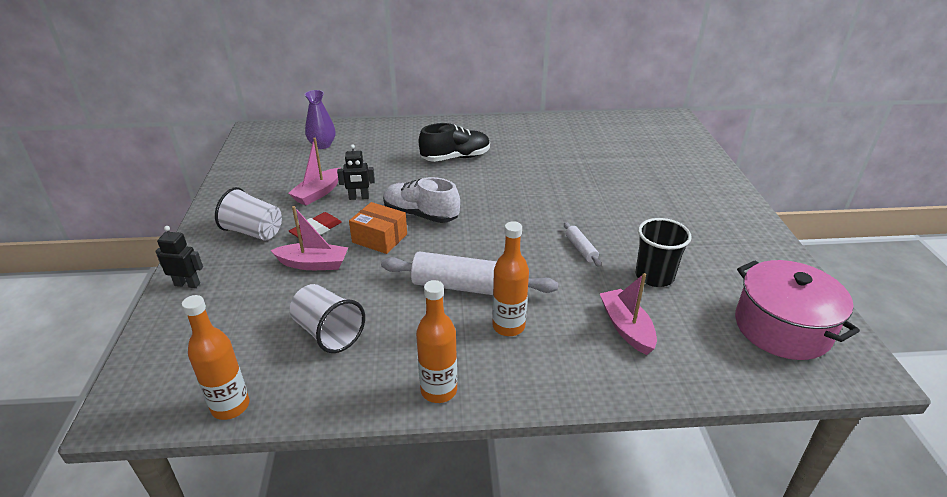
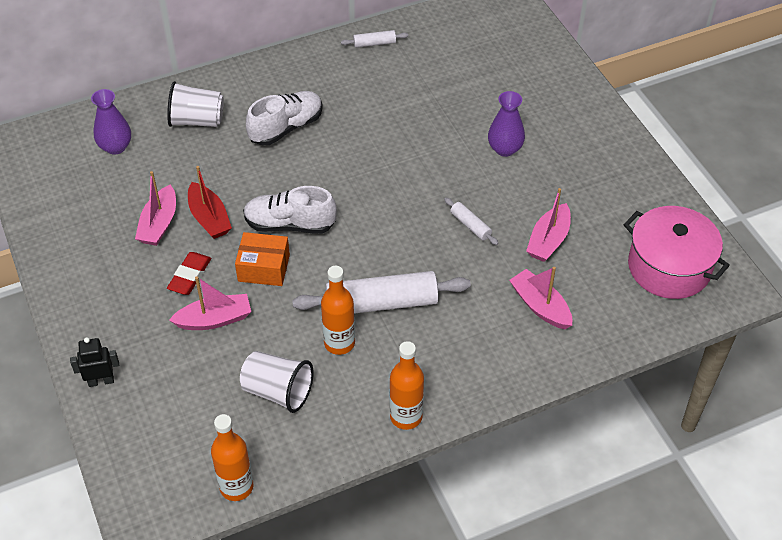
camera: 20 degrees left, 15 degrees up
(254, 232) = (123, 297): white cup -> white cup (197, 120)
(359, 197) = (209, 218): black robot -> red boat
(455, 158) = (286, 128): black shoe -> white shoe
(508, 326) = (437, 335): orange bottle -> orange bottle (339, 343)
(552, 125) = (374, 43): none -> white rolling pin
(635, 204) = (505, 149): none -> purple vase
(654, 276) = (548, 240): black cup -> pink boat

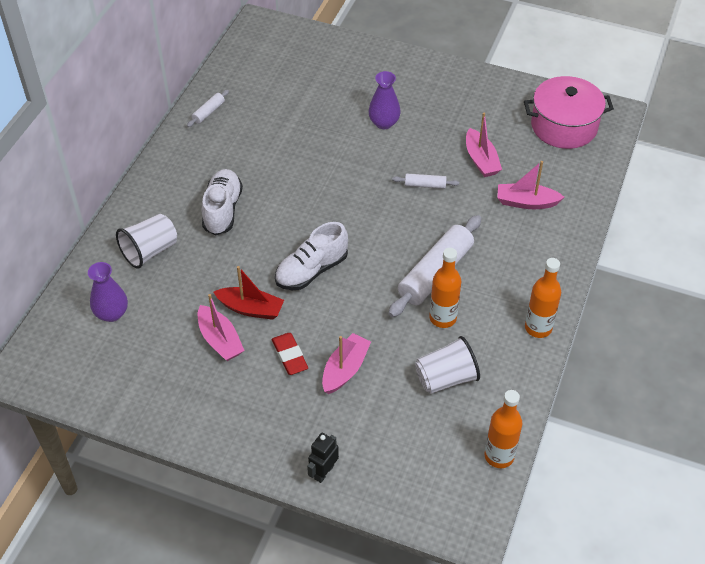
camera: 45 degrees left, 0 degrees up
(264, 268) = (332, 311): orange box -> none

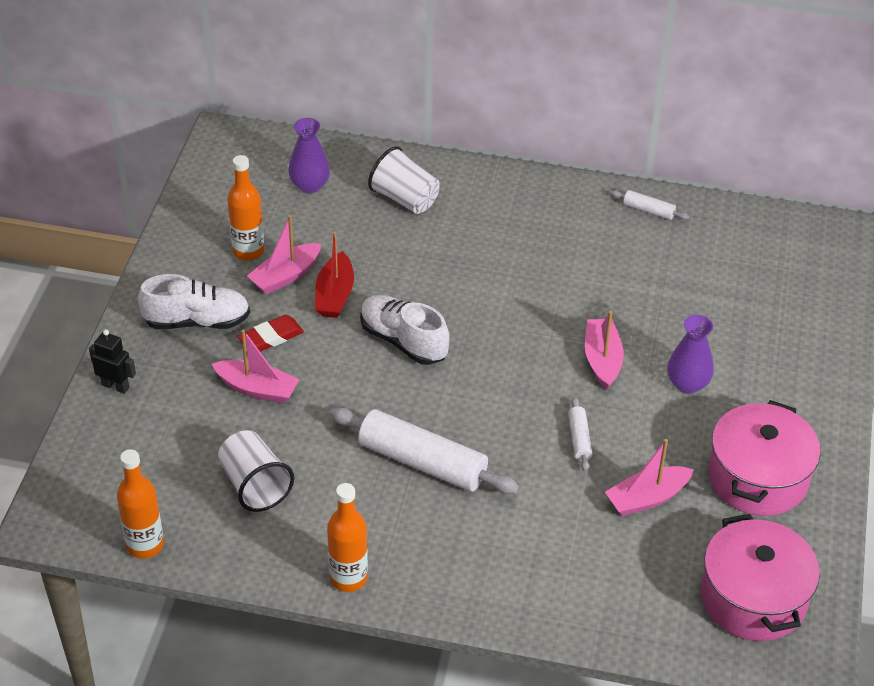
camera: 80 degrees right, 5 degrees down
(222, 210) = (483, 248): white shoe -> white shoe (197, 321)
(442, 318) = (349, 475): orange bottle -> orange bottle (248, 251)
(469, 105) = (758, 478): none -> pink pot
(526, 202) = (576, 556): pink boat -> pink boat (602, 360)

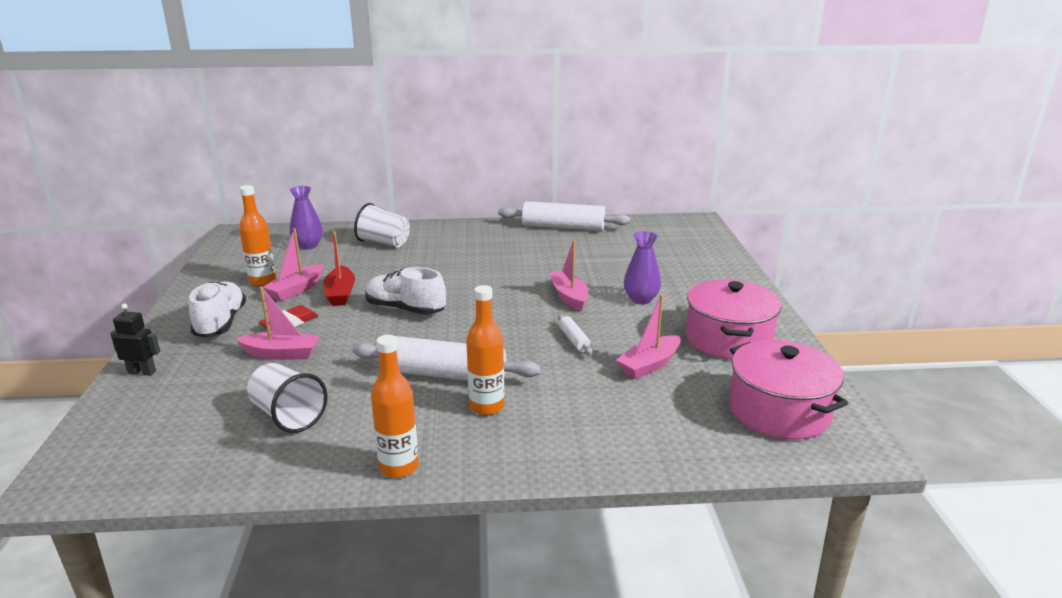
camera: 15 degrees left, 20 degrees down
(145, 545) = (172, 481): orange bottle -> orange bottle (486, 407)
(197, 321) = (221, 323): white shoe -> white shoe turned 75 degrees counterclockwise
(648, 210) = (563, 227): white rolling pin -> white rolling pin, size x2.18

